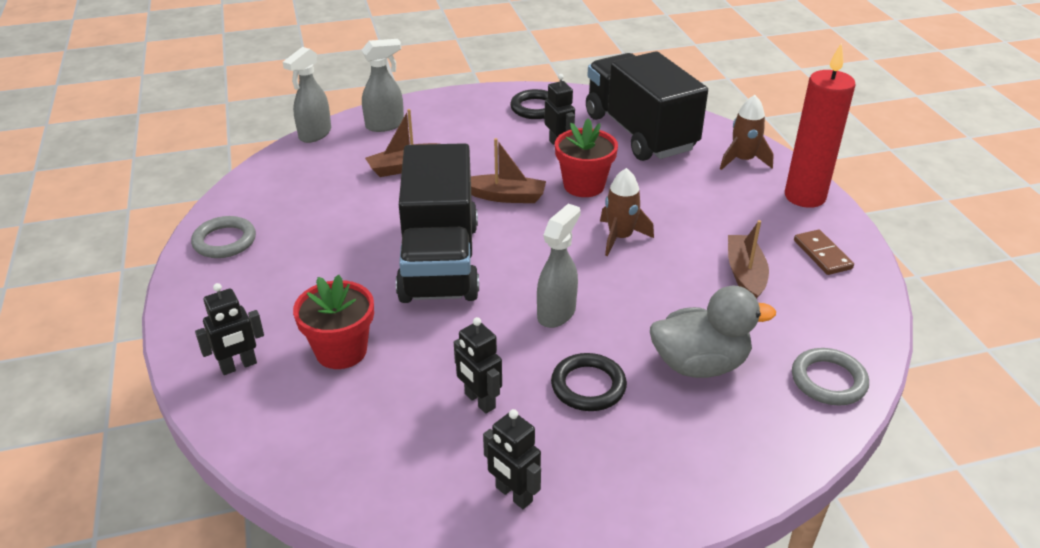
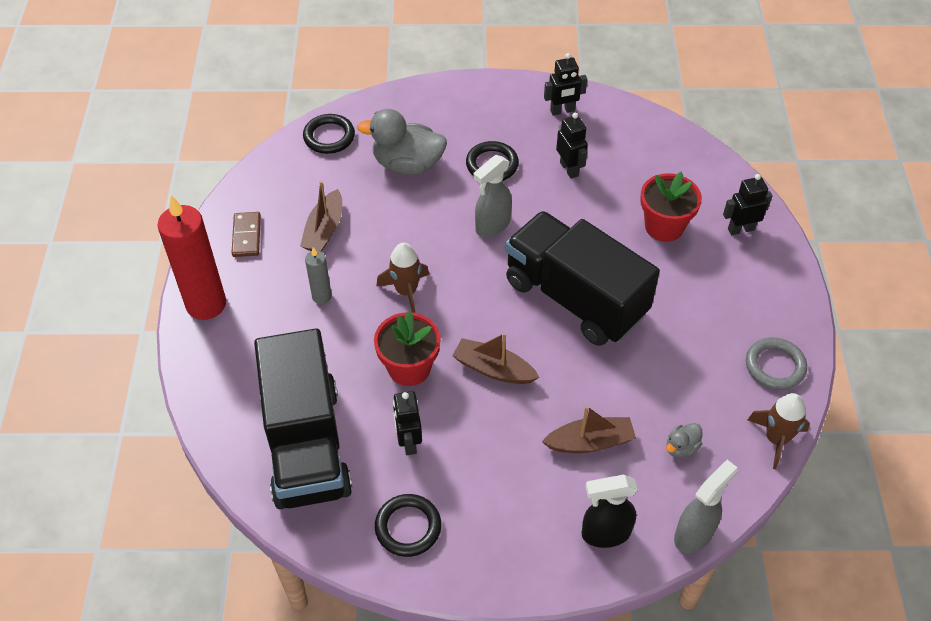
camera: 165 degrees left, 15 degrees up
(324, 175) = (681, 448): none -> grey duck
(385, 125) = (605, 533): grey spray bottle -> black spray bottle
(440, 261) = (575, 298): black truck -> black truck turned 60 degrees counterclockwise
(513, 494) = (562, 111): black robot -> black robot turned 105 degrees clockwise
(701, 220) = (322, 296): none -> grey candle
(743, 160) = (226, 369): brown rocket -> brown rocket (776, 439)
(828, 380) = (329, 137): grey ring -> black ring

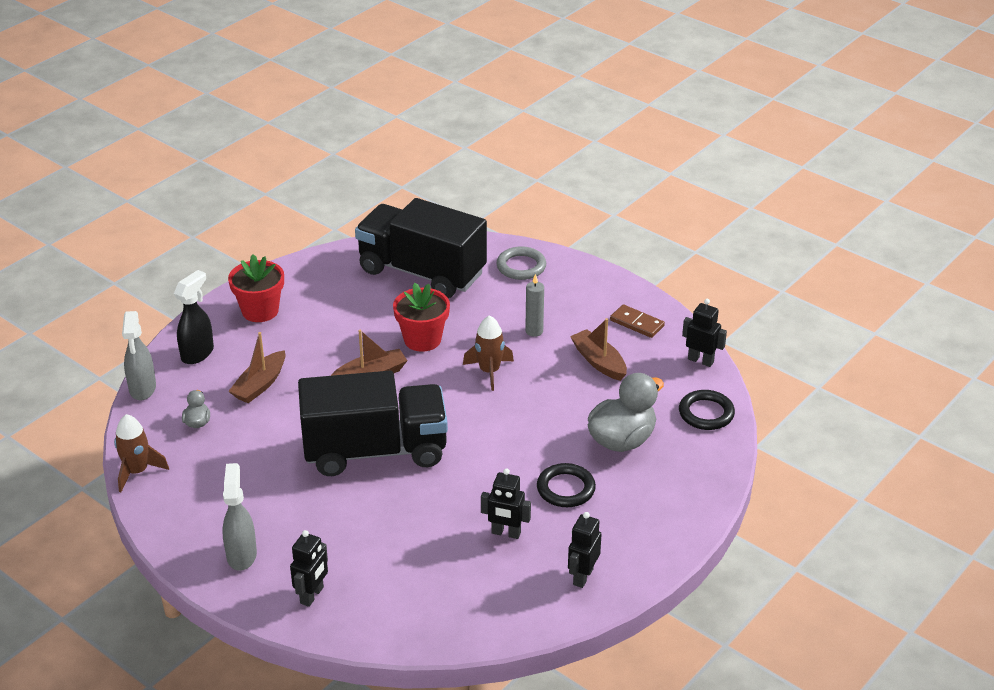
camera: 130 degrees right, 15 degrees down
(206, 304) = (590, 280): red candle -> none
(408, 442) = (368, 311): black robot -> black robot (700, 360)
(408, 527) = (313, 283): black ring -> none
(492, 226) = (498, 449): grey spray bottle -> grey spray bottle (241, 555)
(664, 226) = (375, 548): red flower pot -> red flower pot (260, 311)
(775, 366) = (181, 514): grey ring -> grey ring (521, 266)

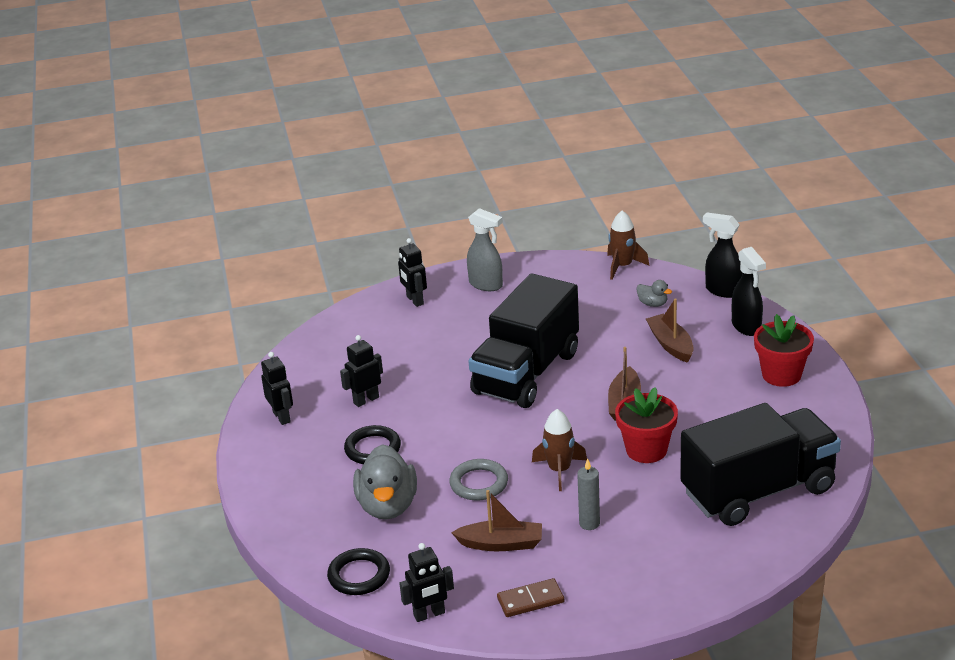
camera: 130 degrees right, 5 degrees down
(142, 389) = (723, 291): grey spray bottle -> black spray bottle
(521, 266) = (707, 564): grey ring -> grey ring (479, 483)

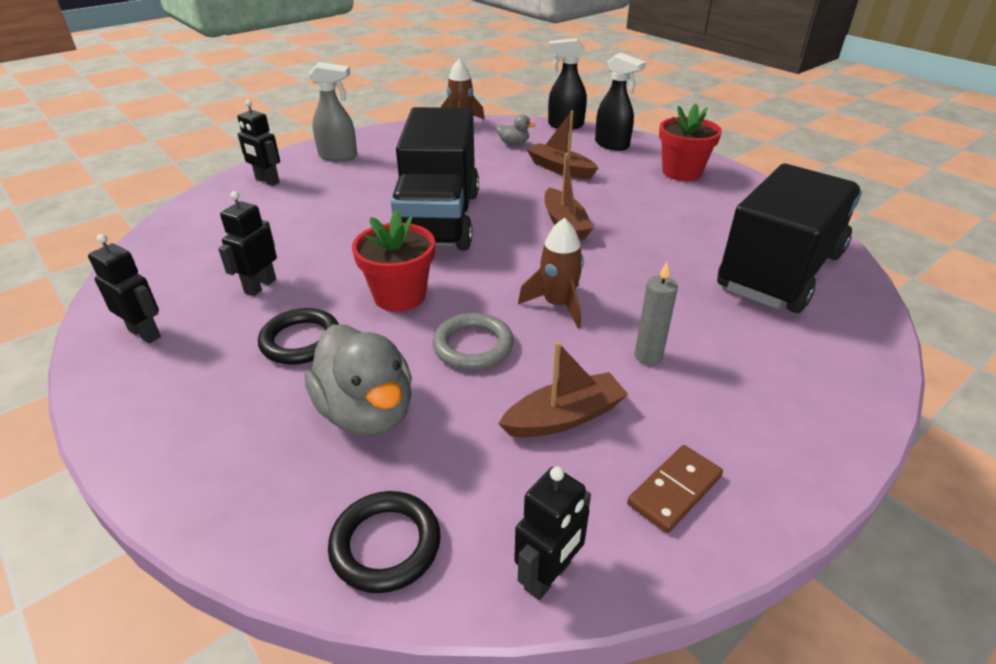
camera: 30 degrees left, 5 degrees up
(646, 450) = (630, 261): red flower pot -> red flower pot (399, 296)

